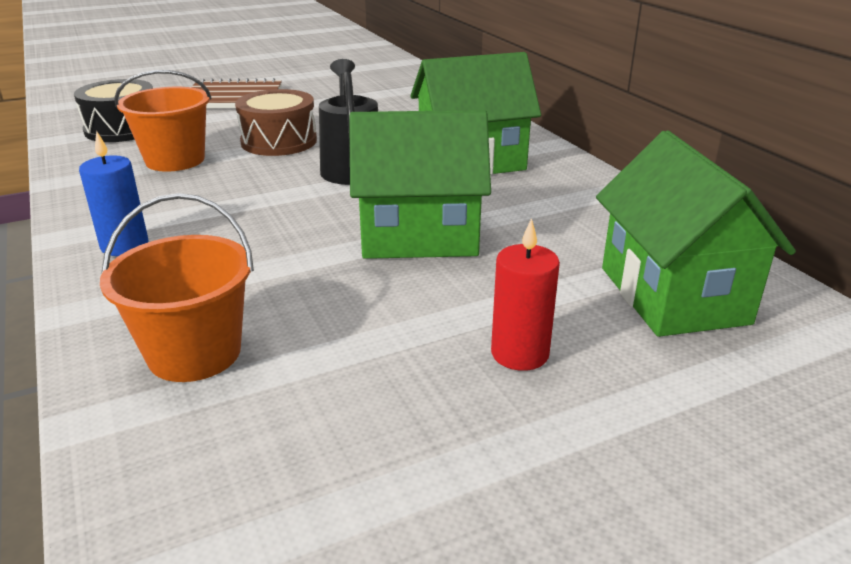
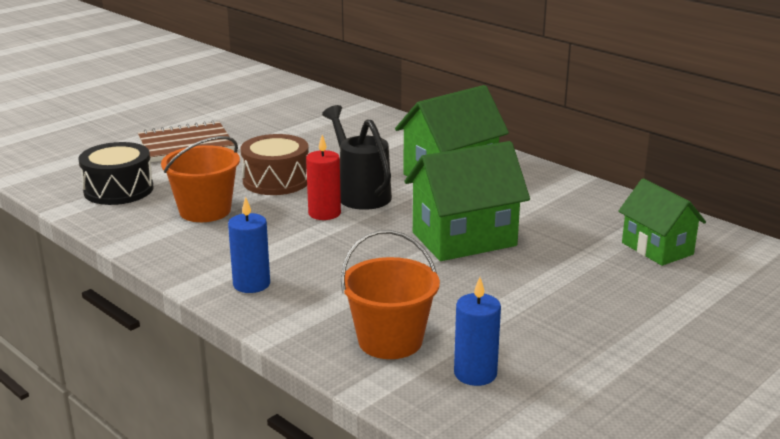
camera: 20 degrees left, 5 degrees down
(251, 433) = (475, 374): none -> blue candle
(519, 353) = (592, 300): red candle -> red candle (324, 213)
(672, 295) = (657, 248): green house -> green house, size x0.65

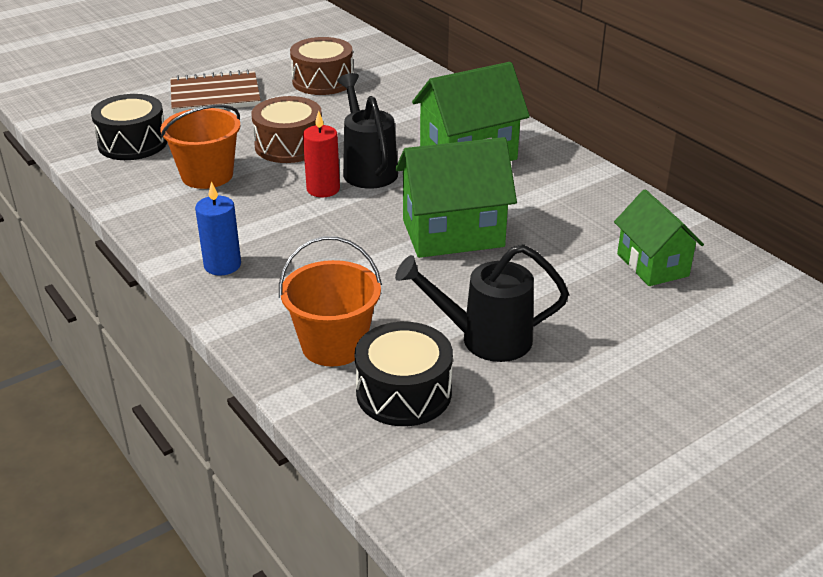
camera: 10 degrees right, 10 degrees up
(287, 127) = (323, 81): none -> brown drum
(475, 374) = (404, 392): blue candle -> black drum
(533, 322) = (485, 339): none -> black watering can

